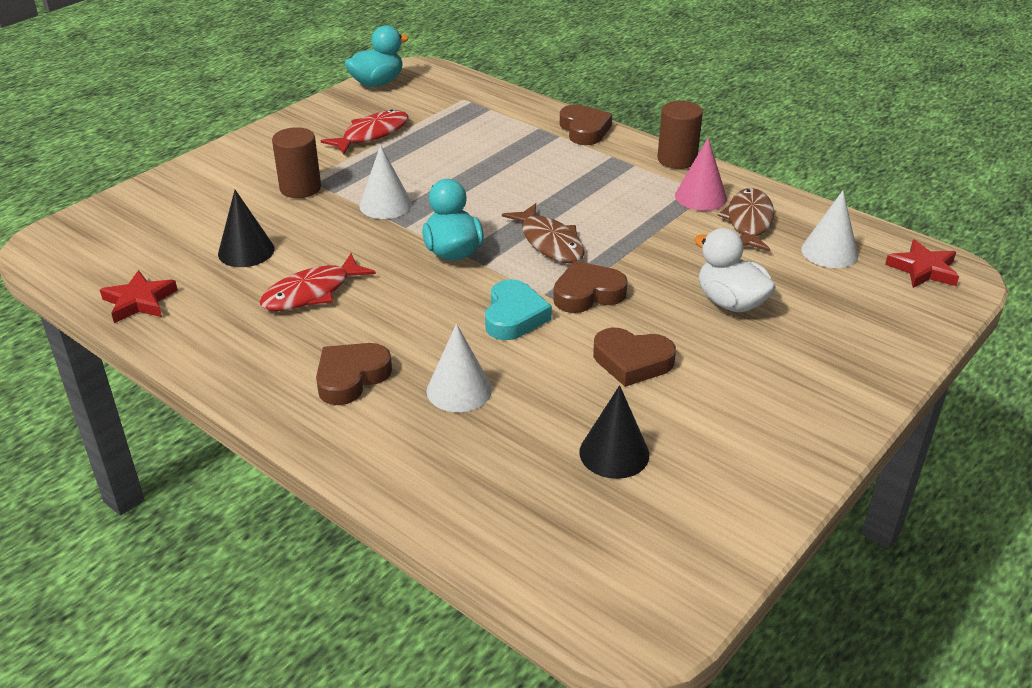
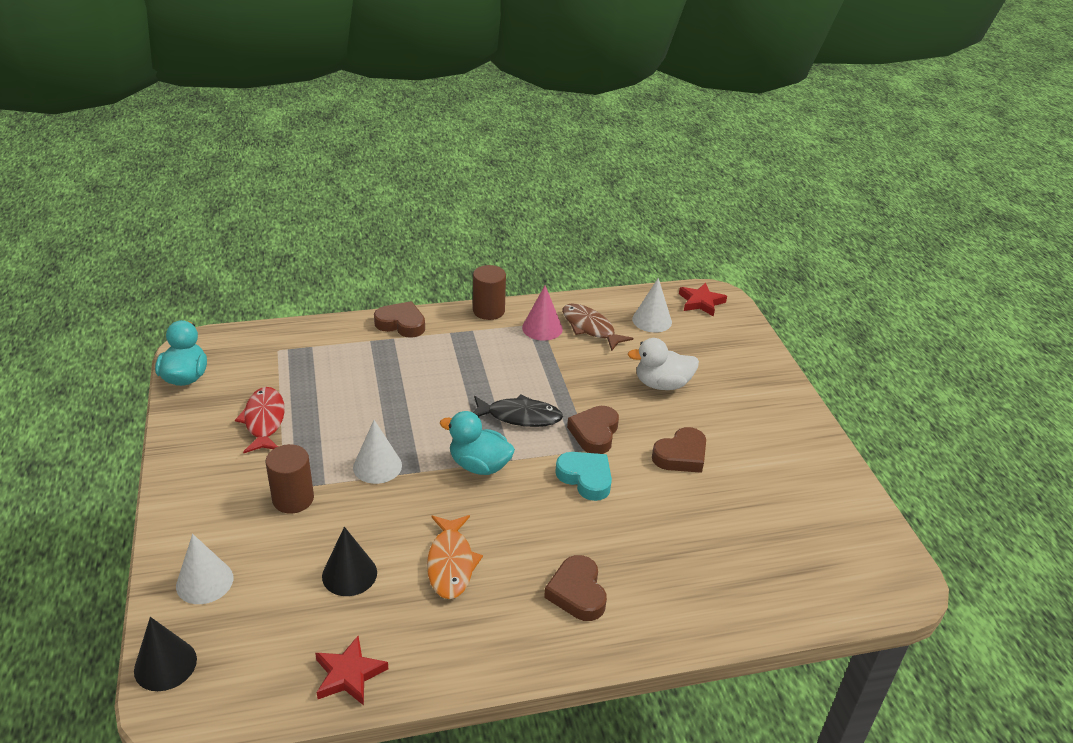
camera: 55 degrees left, 0 degrees up
(312, 293) = (451, 563): red fish -> orange fish
(459, 390) = (640, 546): white cone -> white cone (204, 582)
(549, 242) = (519, 416): brown fish -> black fish
(614, 453) = (758, 512): black cone -> black cone (165, 665)

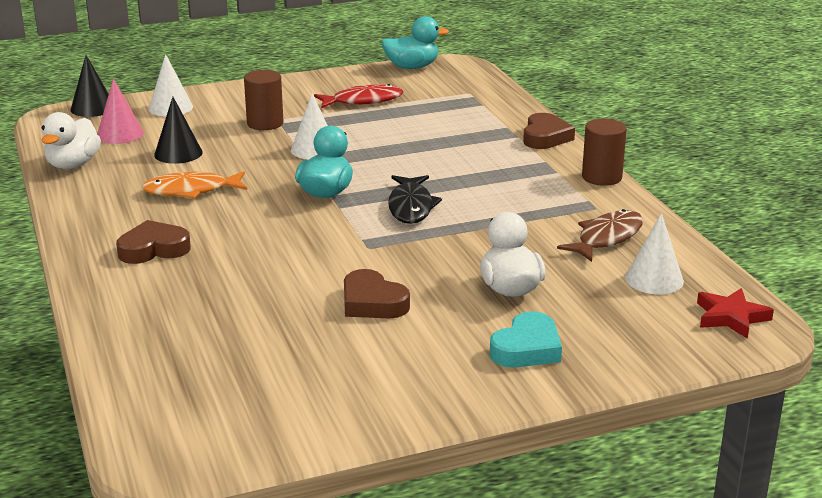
camera: 85 degrees right, 10 degrees down
(349, 674) = (73, 164): red star -> white duck
(542, 328) = (586, 209): pink cone -> pink cone (120, 134)
(585, 478) = (318, 246): turquoise heart -> turquoise heart (527, 348)
(594, 433) = (396, 248): brown heart -> none

